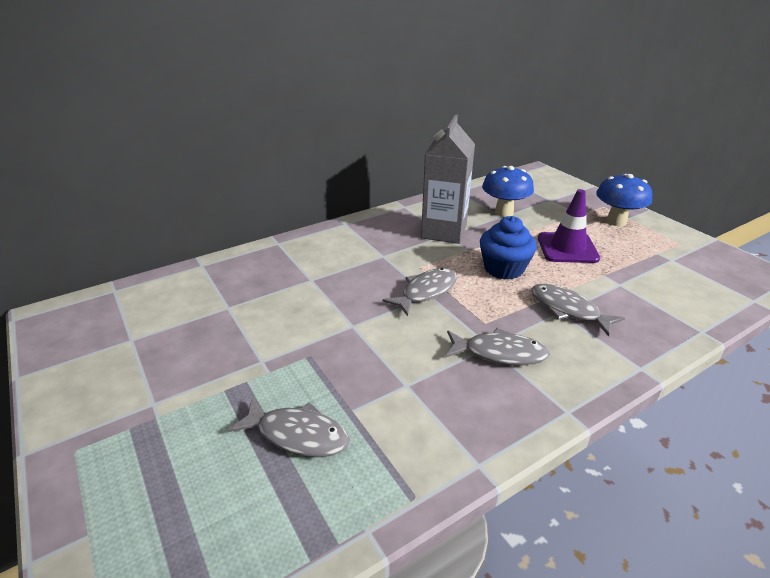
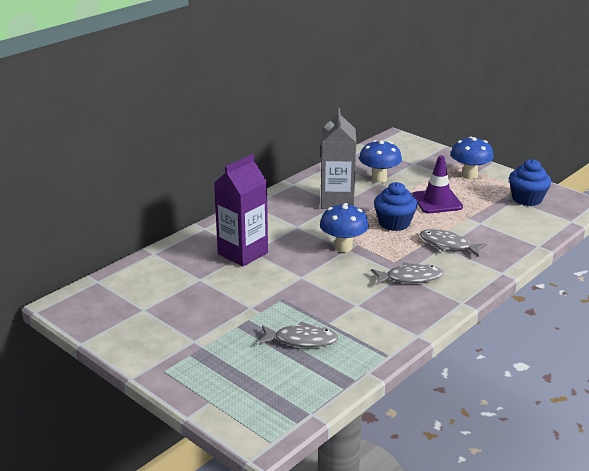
camera: 15 degrees left, 5 degrees down
(300, 280) = (243, 253): none -> purple carton
(426, 291) = (343, 247): grey fish -> blue mushroom
(689, 260) = (527, 199): none -> blue cupcake

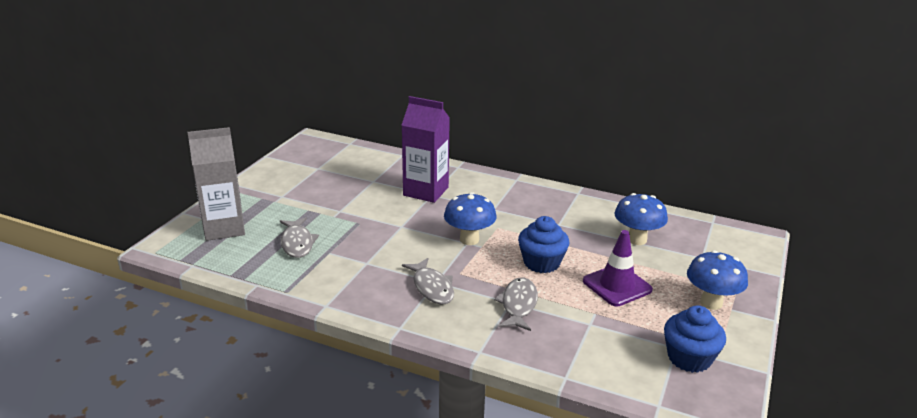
camera: 70 degrees right, 0 degrees up
(337, 201) = (562, 222): grey carton -> grey carton (224, 228)

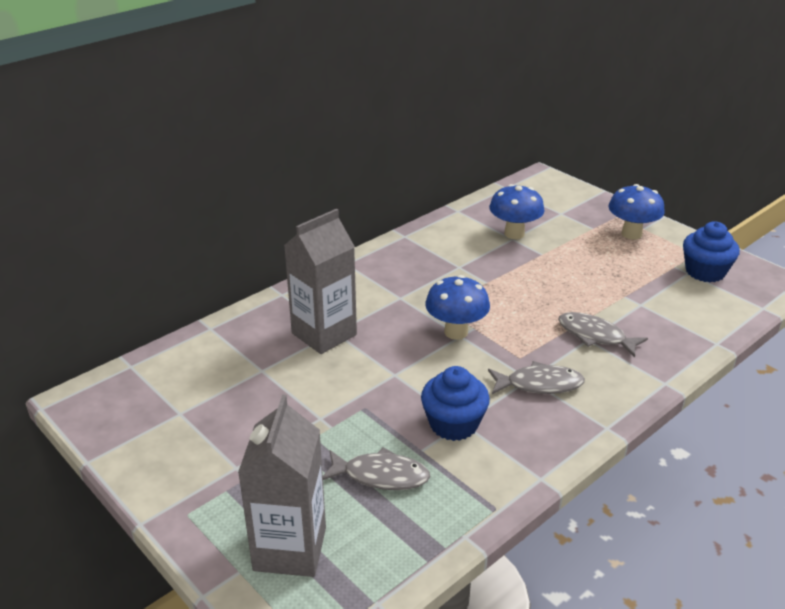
camera: 65 degrees left, 5 degrees up
(426, 191) = (324, 334): purple carton -> grey carton
(541, 263) = (527, 299): blue cupcake -> blue cupcake (453, 424)
(617, 285) = (586, 270): purple traffic cone -> none

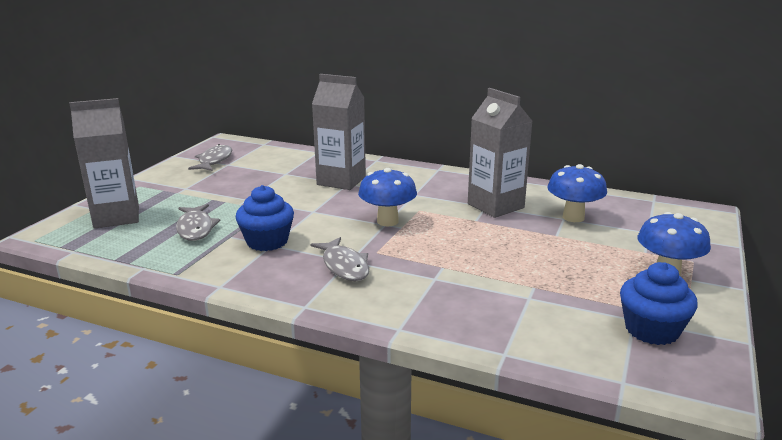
camera: 65 degrees right, 10 degrees down
(464, 262) = (495, 206): none -> grey carton
(595, 336) = (444, 281): grey fish -> grey fish (214, 161)

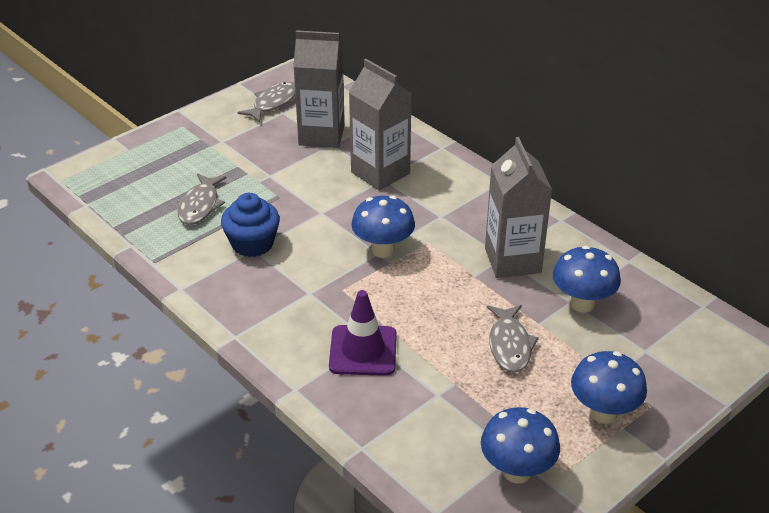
camera: 25 degrees right, 15 degrees up
(116, 217) = (141, 168): grey carton -> grey carton (321, 135)
(344, 266) = (300, 299): grey fish -> grey fish (509, 345)
(435, 286) = (363, 351): none -> purple traffic cone
(651, 330) = (517, 471): blue cupcake -> blue mushroom

